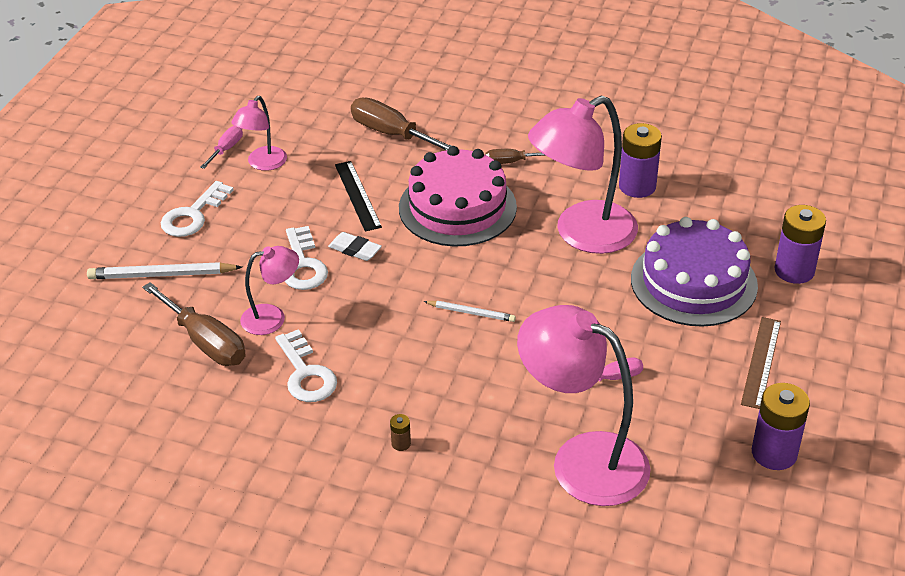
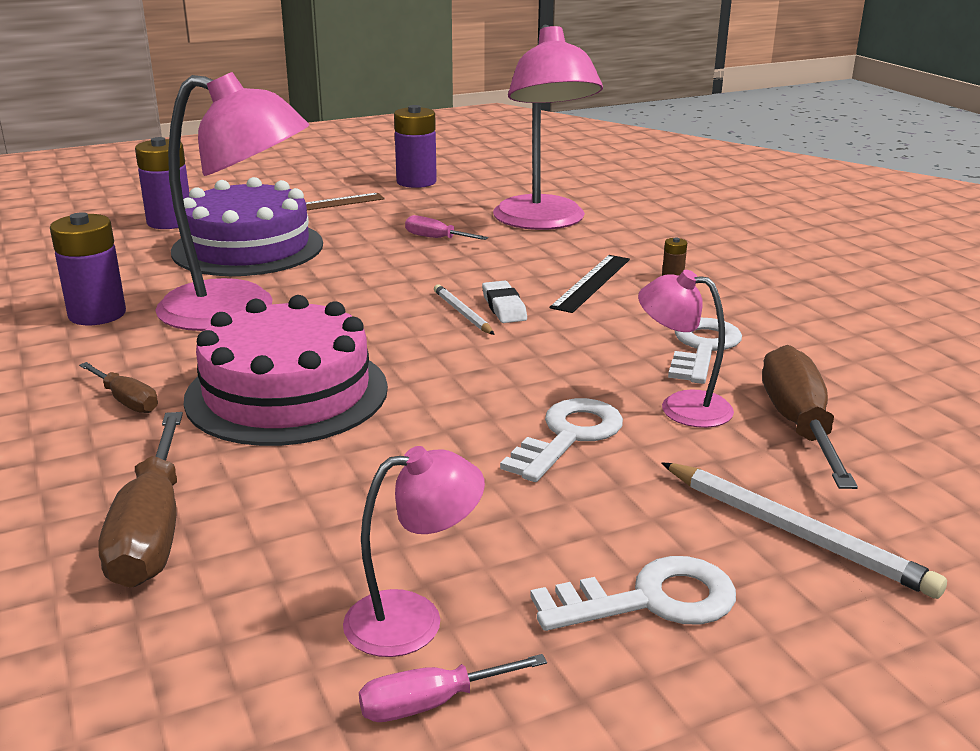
camera: 135 degrees left, 15 degrees down
(355, 250) = (480, 417): white eraser -> white eraser (504, 307)
(357, 195) = (365, 474): black ruler -> black ruler (591, 283)

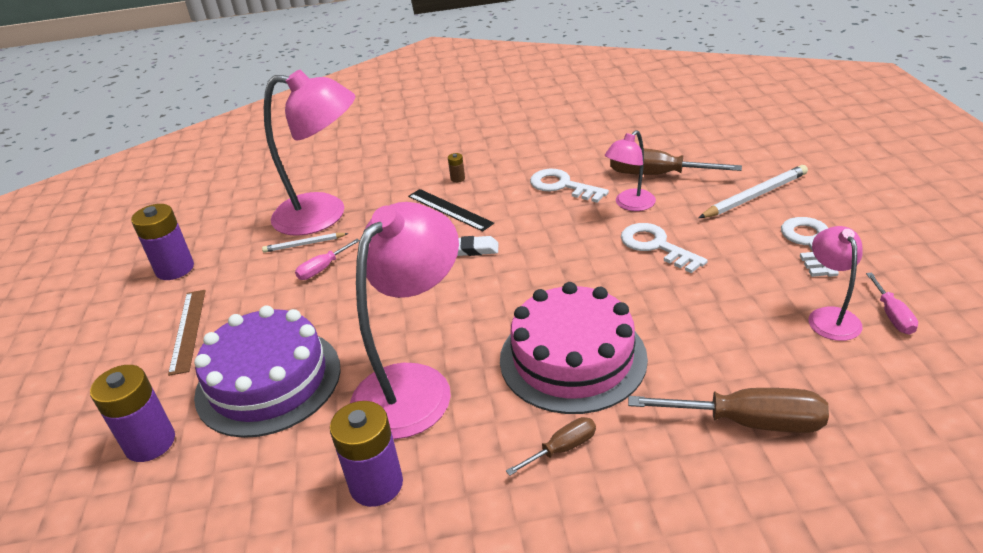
camera: 70 degrees left, 10 degrees up
(462, 313) = (473, 268): white pencil -> white pencil (304, 244)

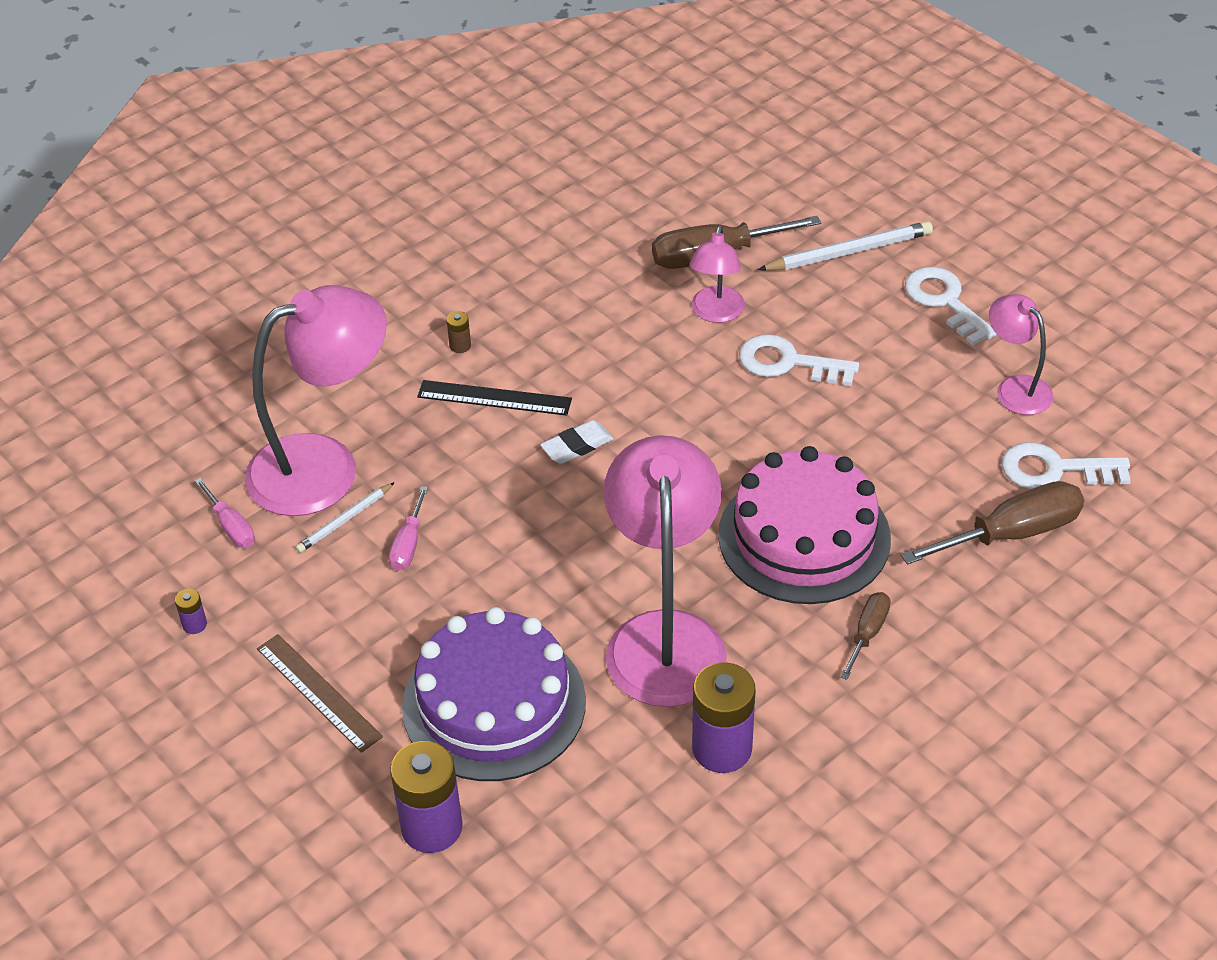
camera: 35 degrees left, 10 degrees up
(175, 269) = (194, 624): purple battery -> purple battery, size x0.43
(562, 186) = (610, 312): white key -> white key (1054, 469)
(755, 196) = (849, 252): white pencil -> white pencil turned 45 degrees clockwise
(892, 315) = (1069, 365): pink screwdriver -> pink screwdriver (231, 527)

